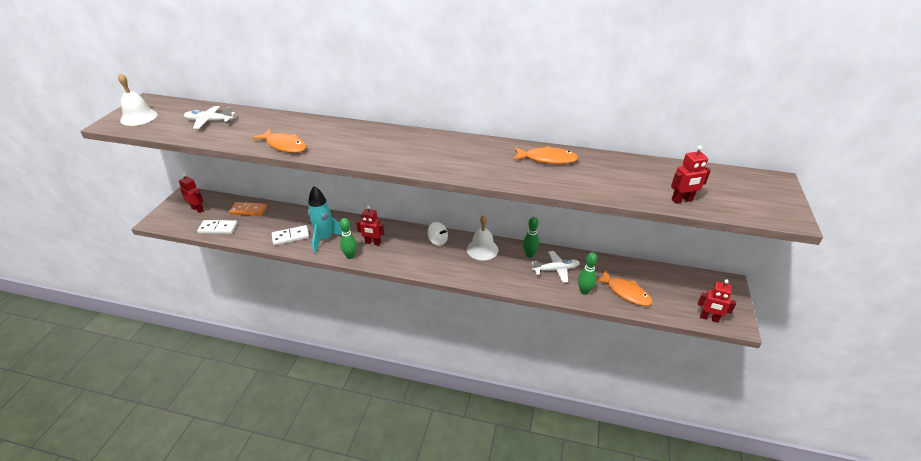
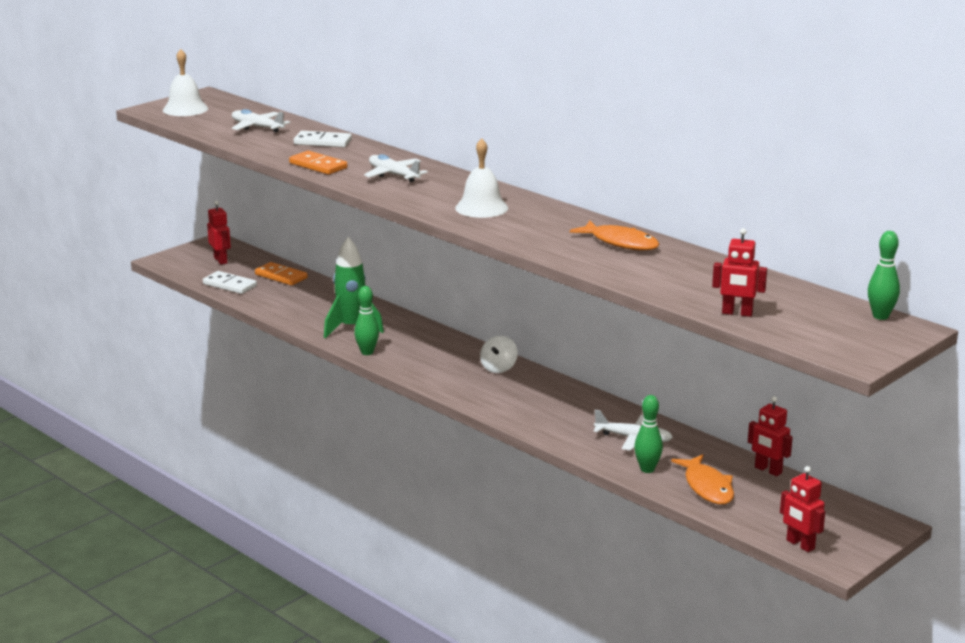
camera: 30 degrees right, 15 degrees down
(284, 145) = (318, 166): orange fish -> orange domino
(290, 236) = (310, 315): white domino -> white domino (323, 142)
(325, 239) = (351, 328): turquoise rocket -> green rocket
(346, 140) = (393, 175): none -> white plane
(373, 243) = (409, 347): red robot -> red robot (768, 470)
(438, 241) = (498, 368): white spinning top -> white spinning top turned 45 degrees clockwise
(482, 249) = (551, 392): white bell -> white bell (481, 208)
(529, 255) = (613, 415): green bowling pin -> green bowling pin (880, 316)

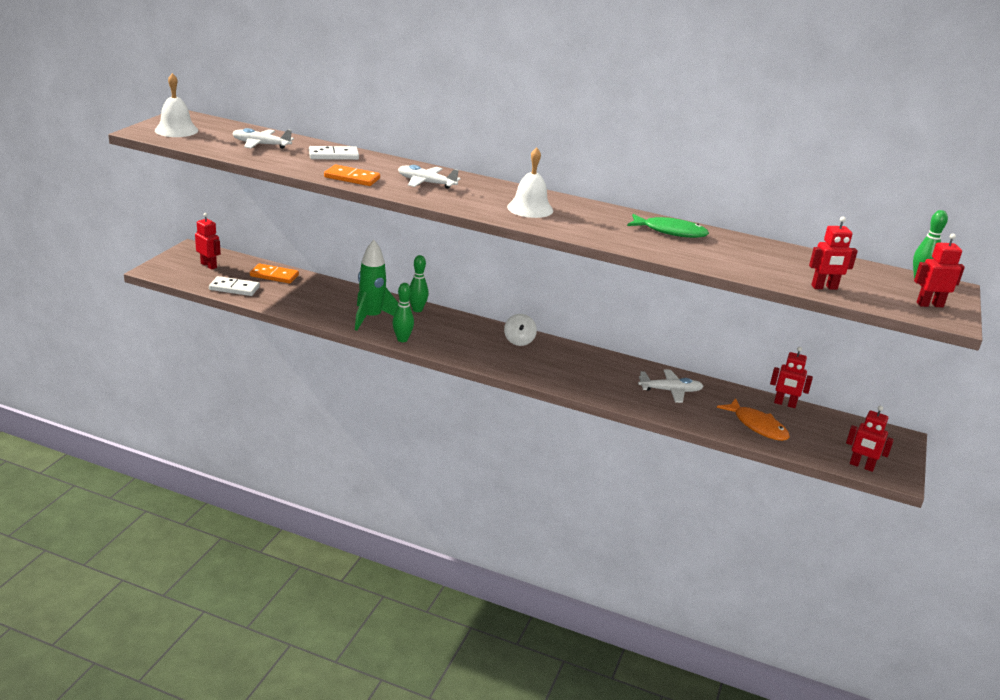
camera: 25 degrees left, 5 degrees up
(620, 243) = (670, 232): orange fish -> green fish
(647, 469) = (702, 417): green bowling pin -> green bowling pin (417, 310)
(852, 342) = (929, 304): none -> red robot

